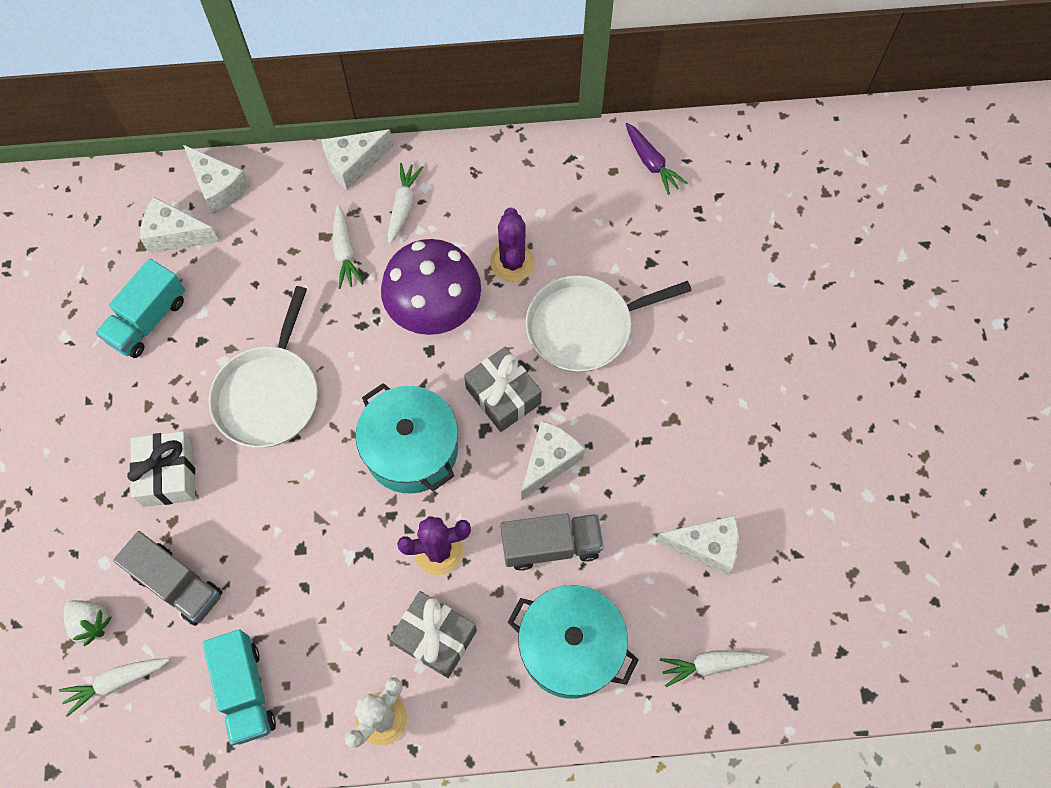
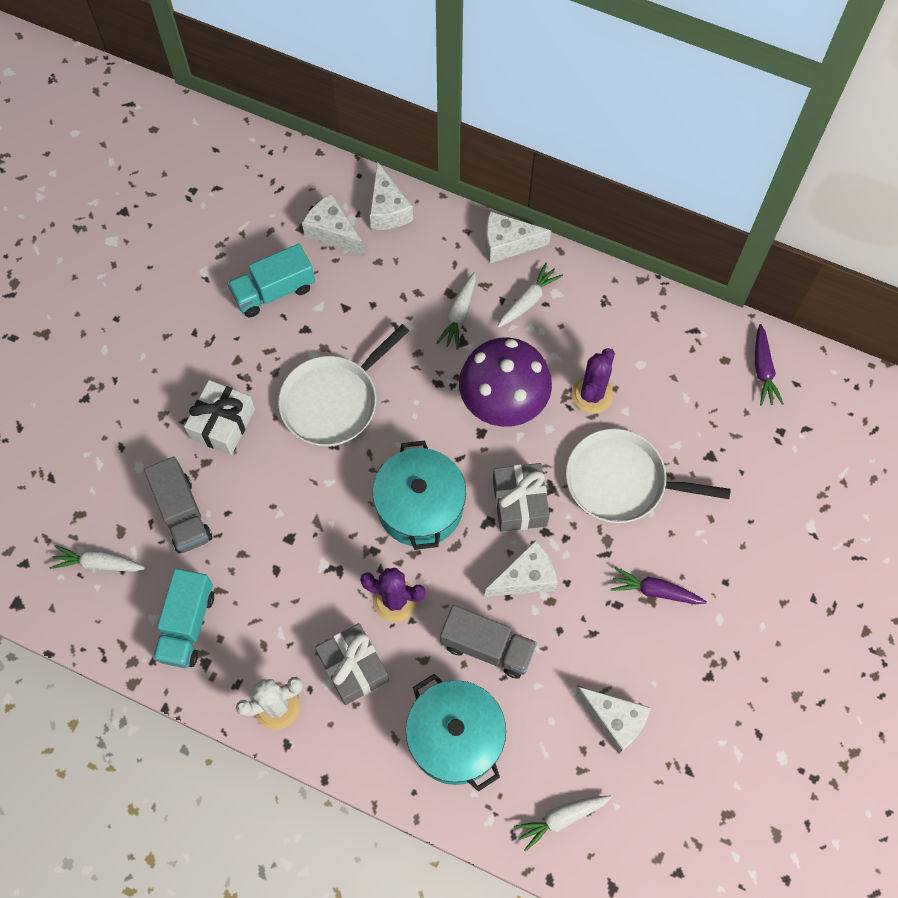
camera: 30 degrees right, 0 degrees up
(91, 623) = (104, 507): white strawberry -> none
(672, 409) = (655, 591): none -> purple carrot
(710, 665) = (561, 818): white carrot -> white carrot turned 45 degrees counterclockwise

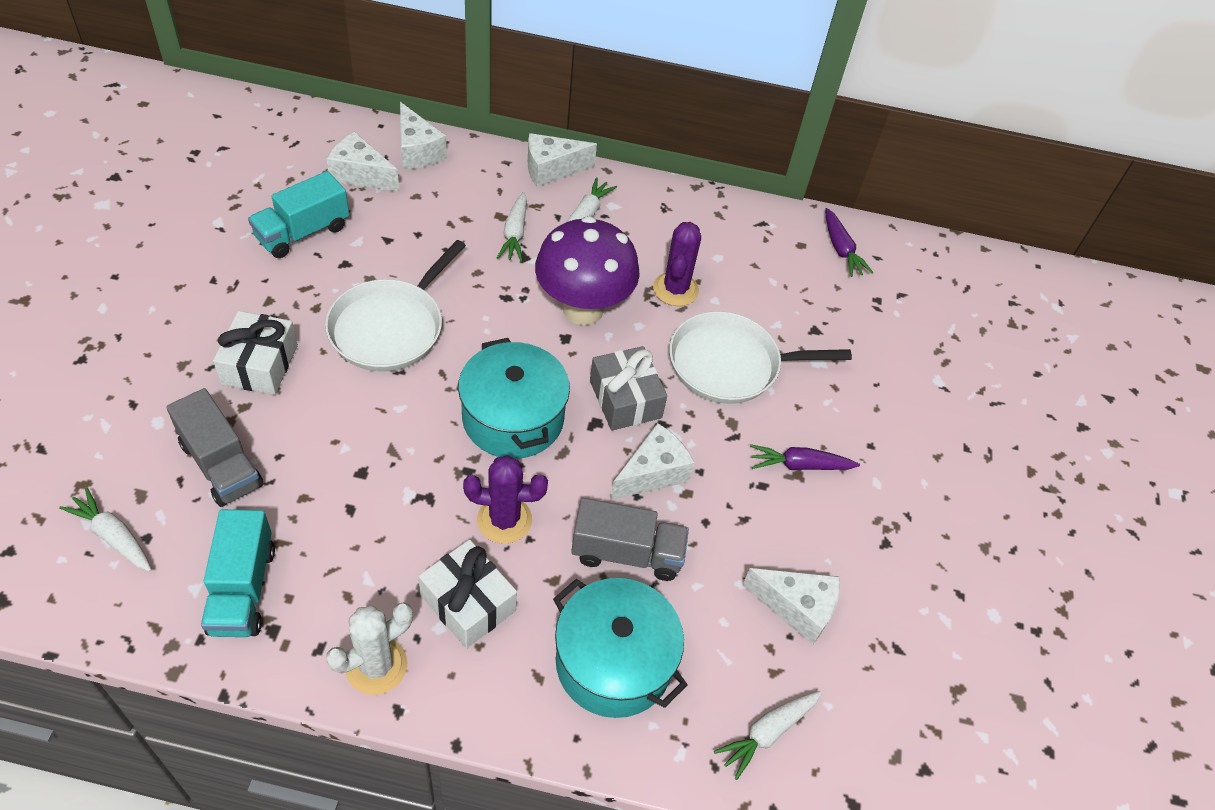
camera: 20 degrees left, 15 degrees down
(98, 563) = (113, 536): white carrot -> white carrot turned 45 degrees clockwise
(353, 667) = (468, 603): grey gift -> white gift

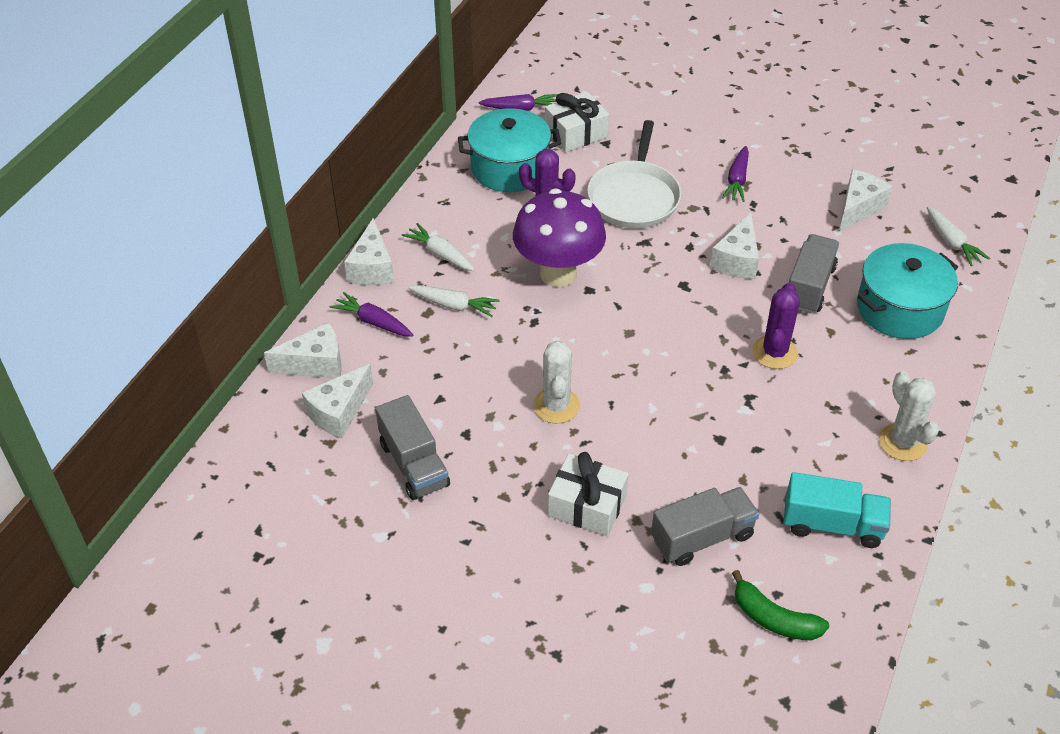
camera: 70 degrees left, 5 degrees down
(113, 536) = (774, 619): white carrot -> green banana
(303, 232) = (414, 464): turquoise truck -> grey truck
(390, 327) = (556, 406): white pan -> white cactus
(468, 603) = (849, 383): white gift -> white gift (576, 133)
(479, 180) = (373, 322): none -> purple carrot
(513, 418) = (673, 334): turquoise pot -> turquoise pot (509, 168)
(625, 399) = (662, 263): grey gift -> none
(652, 473) = (737, 260): white cheese -> white cheese turned 135 degrees counterclockwise

